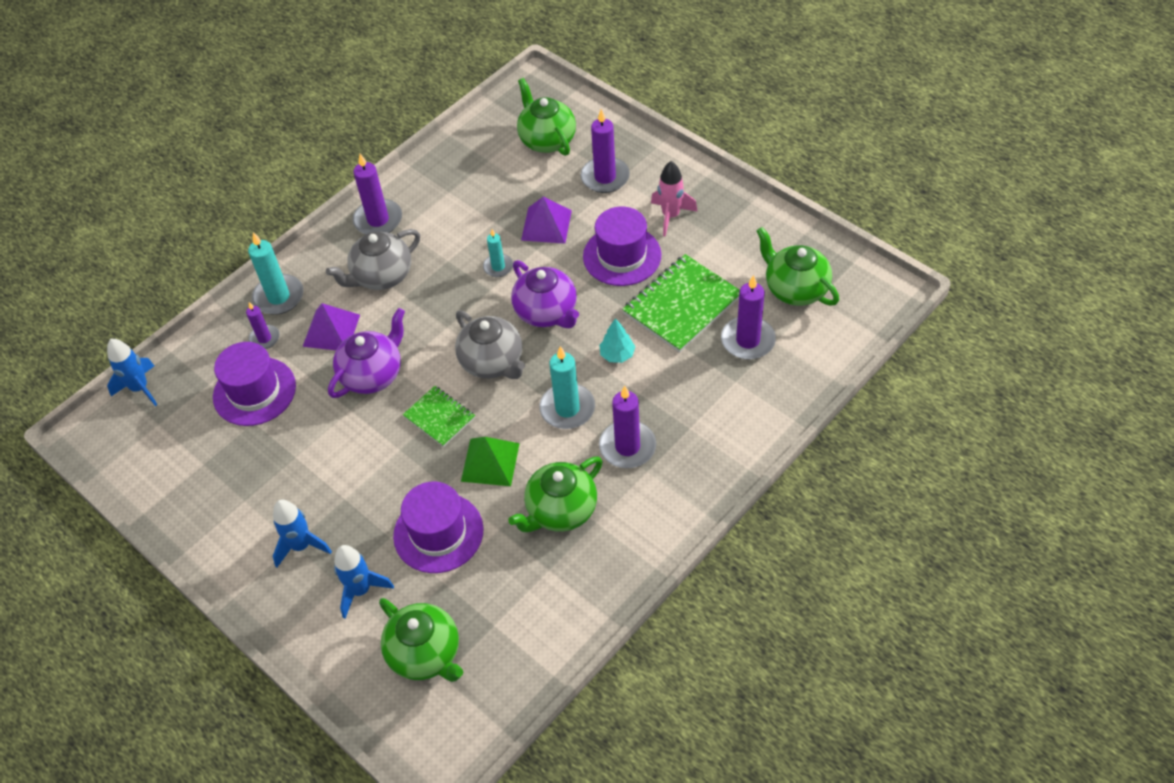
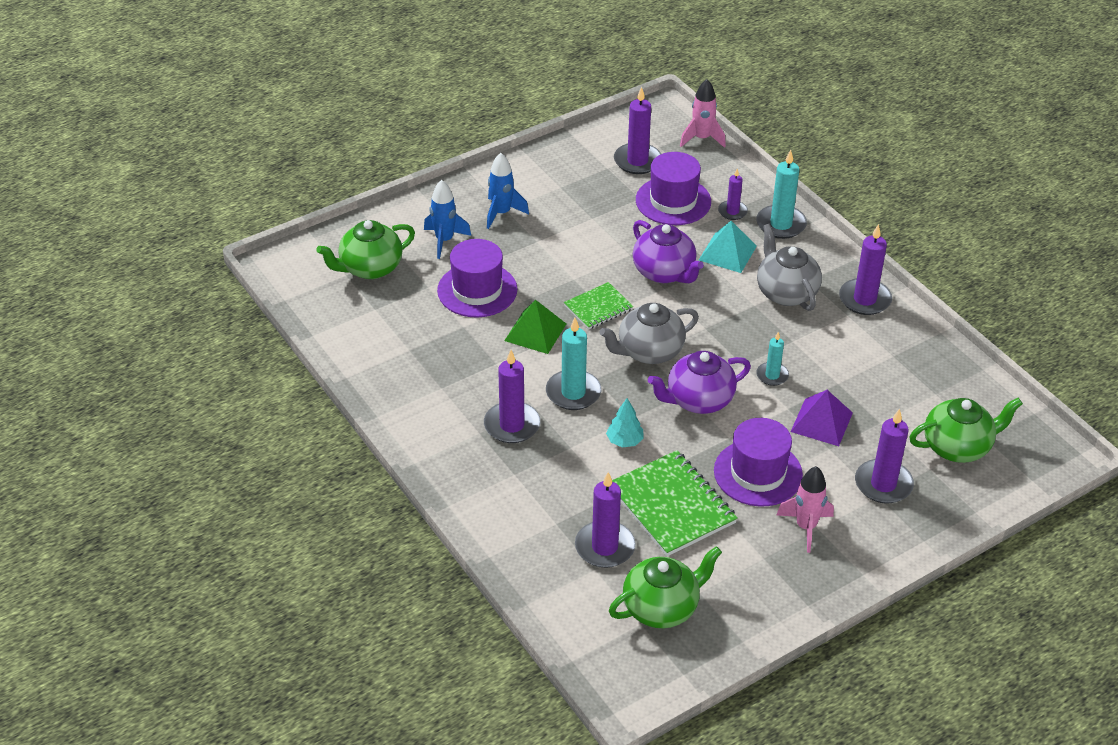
camera: 100 degrees right, 10 degrees down
(140, 388) = (702, 139): blue rocket -> pink rocket
(187, 438) = (637, 161): none -> purple candle
(331, 330) = (727, 253): purple pyramid -> turquoise pyramid
(560, 510) = (463, 367): green teapot -> none

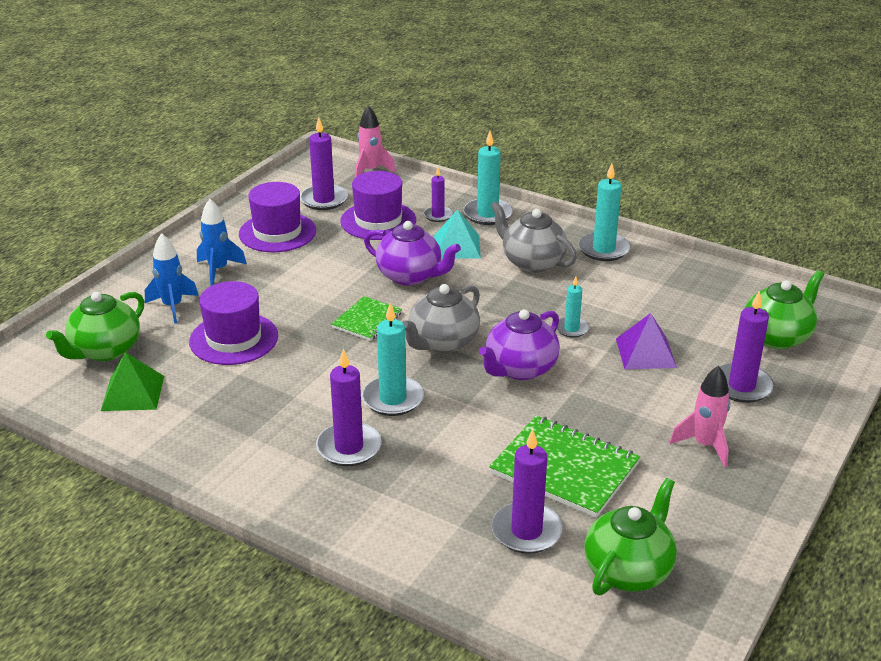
camera: 25 degrees left, 10 degrees down
(535, 332) = (318, 358): green pyramid -> green pyramid (133, 393)
(624, 441) = (475, 426): turquoise tree -> none
(758, 473) = (623, 413): purple hat -> purple hat (277, 232)
(864, 299) = (603, 249): purple candle -> turquoise candle

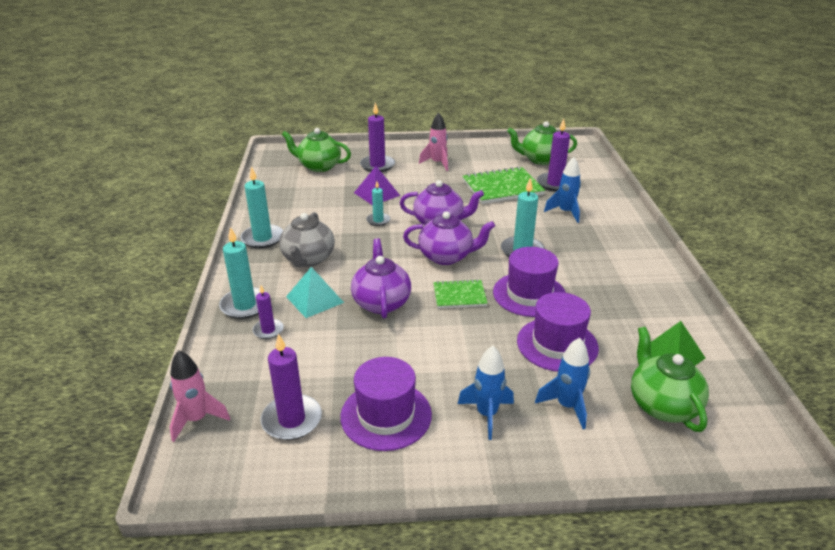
camera: 125 degrees left, 0 degrees up
(105, 350) = (662, 405): green teapot -> green teapot turned 105 degrees counterclockwise
(349, 447) = (579, 247): purple candle -> none
(378, 221) = (306, 360): purple hat -> purple hat (529, 294)
(435, 488) = (565, 212): none -> blue rocket
(442, 342) = (446, 256): grey teapot -> purple teapot
(564, 468) = (502, 187): green notebook -> green notebook turned 75 degrees clockwise

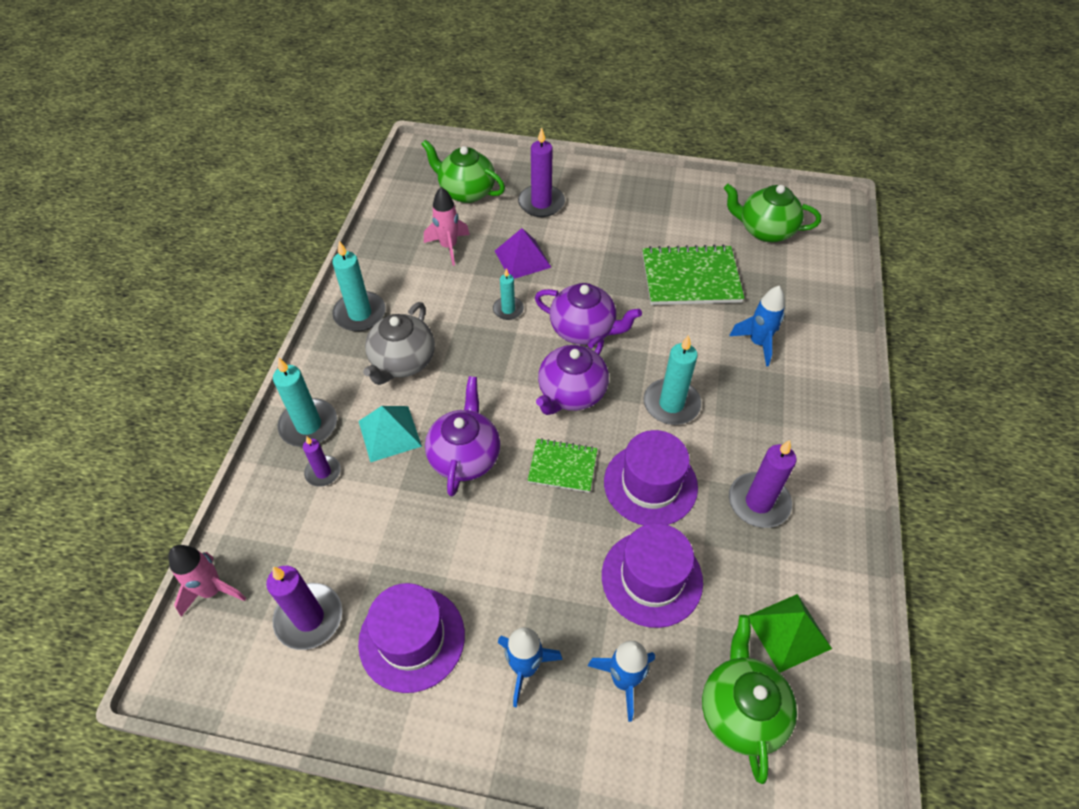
camera: 15 degrees right, 20 degrees up
(437, 163) = (621, 213): pink rocket -> pink rocket (448, 247)
(446, 256) = (571, 394): purple teapot -> purple teapot turned 105 degrees clockwise
(555, 184) = (766, 283): purple candle -> purple candle (758, 502)

